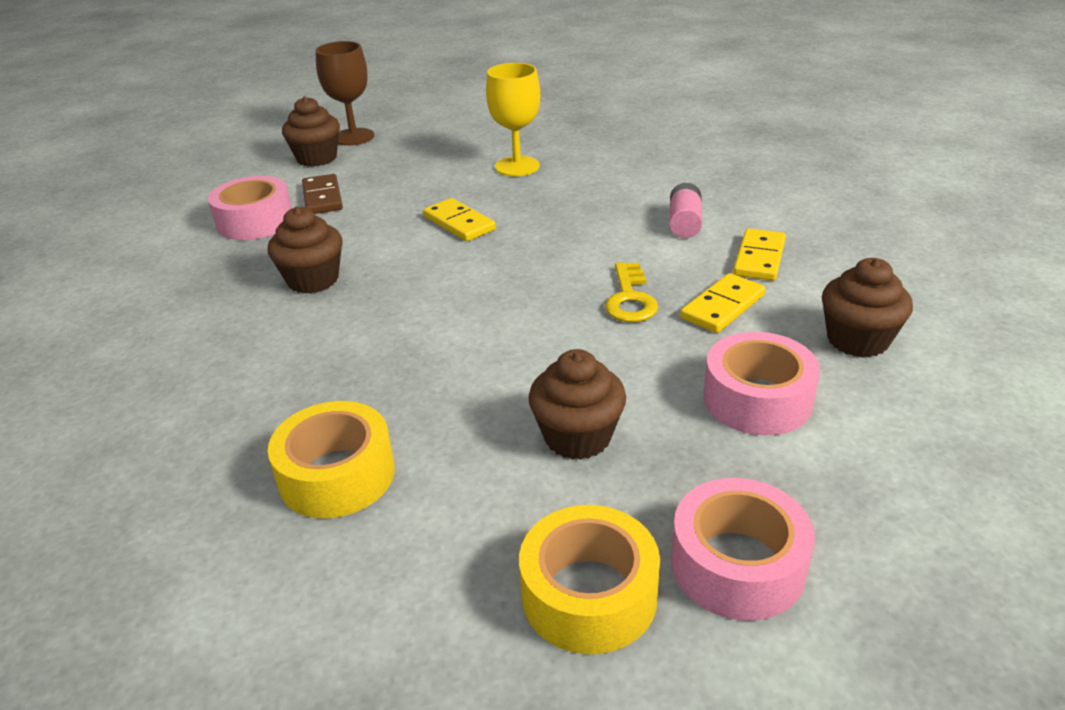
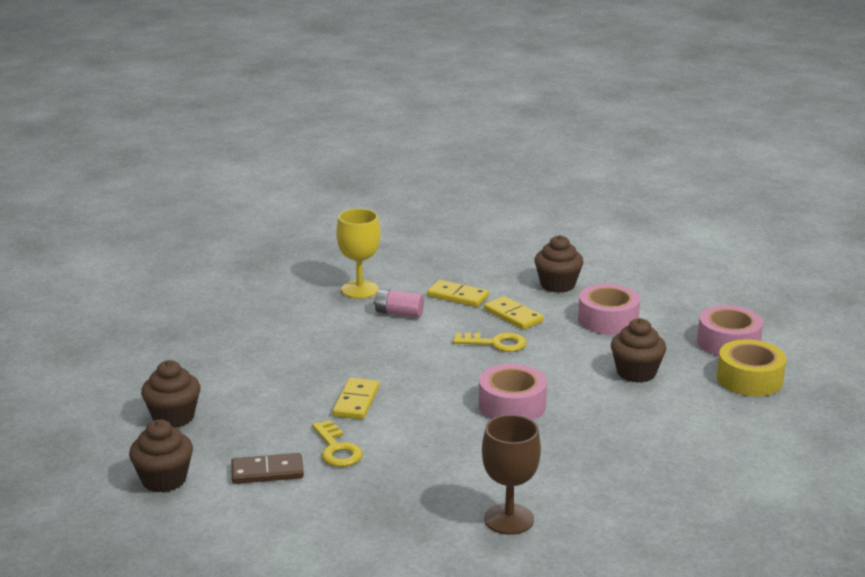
camera: 85 degrees left, 10 degrees down
(255, 221) = (301, 508): pink tape -> pink tape (512, 405)
(313, 280) = (427, 469): brown cupcake -> brown cupcake (173, 417)
(337, 475) = (666, 449): yellow tape -> none
(353, 137) = (119, 458): brown goblet -> brown goblet (509, 519)
(360, 225) = (337, 449): none -> yellow key
(459, 223) = (356, 401): yellow domino -> yellow domino turned 45 degrees counterclockwise
(517, 166) = (257, 370): yellow goblet -> yellow goblet (360, 290)

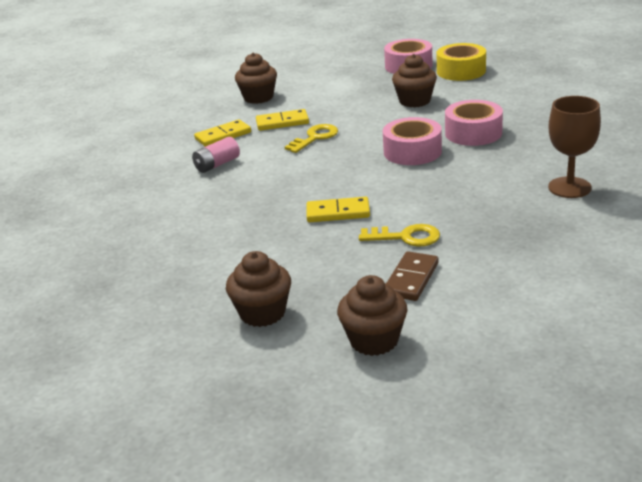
camera: 55 degrees left, 5 degrees up
(356, 401) = (338, 213): yellow domino -> yellow domino turned 45 degrees counterclockwise
(360, 290) = (153, 172): yellow goblet -> none
(608, 320) = (331, 93): pink tape -> pink tape (473, 133)

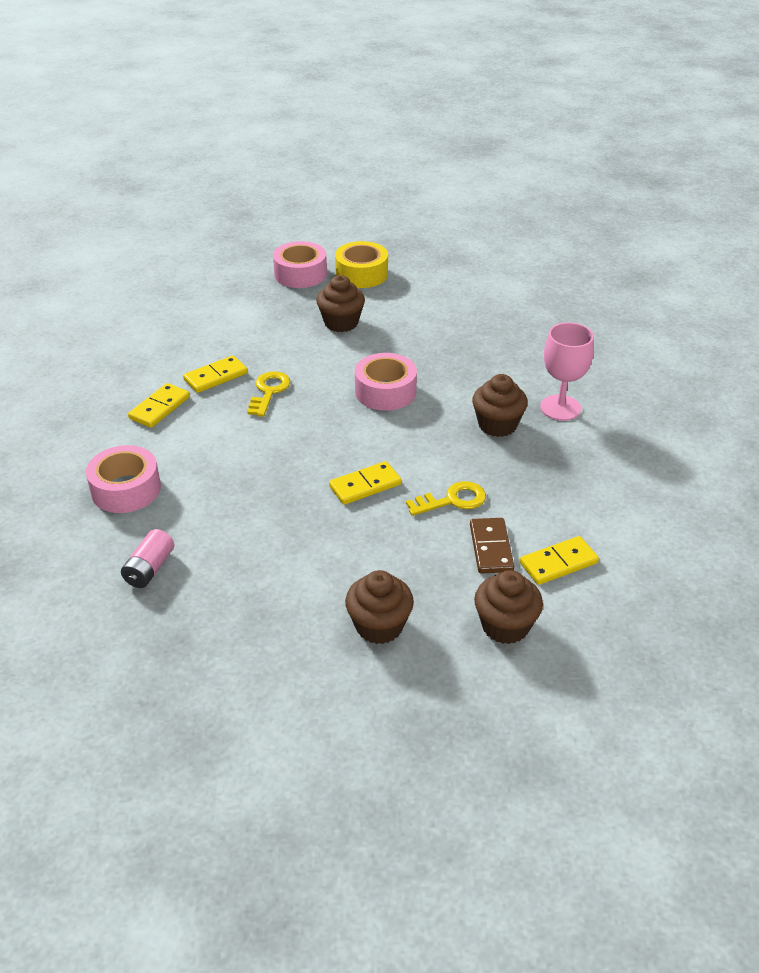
camera: 30 degrees left, 10 degrees up
(217, 164) = (184, 450): pink battery -> pink battery (149, 569)
(258, 97) = (160, 345): brown cupcake -> brown cupcake (497, 425)
(467, 304) = (558, 563): none -> yellow domino
(473, 133) = (429, 356): pink tape -> pink tape (126, 489)
(569, 187) = (560, 408): brown goblet -> pink goblet

